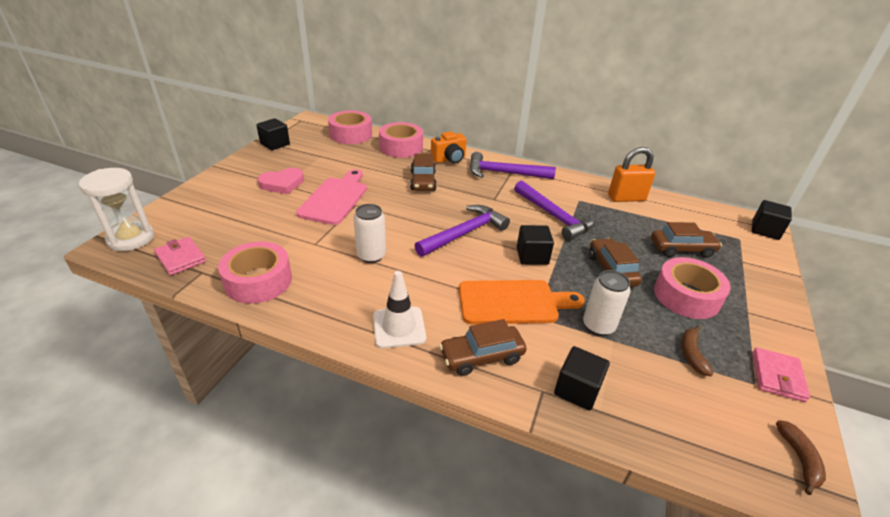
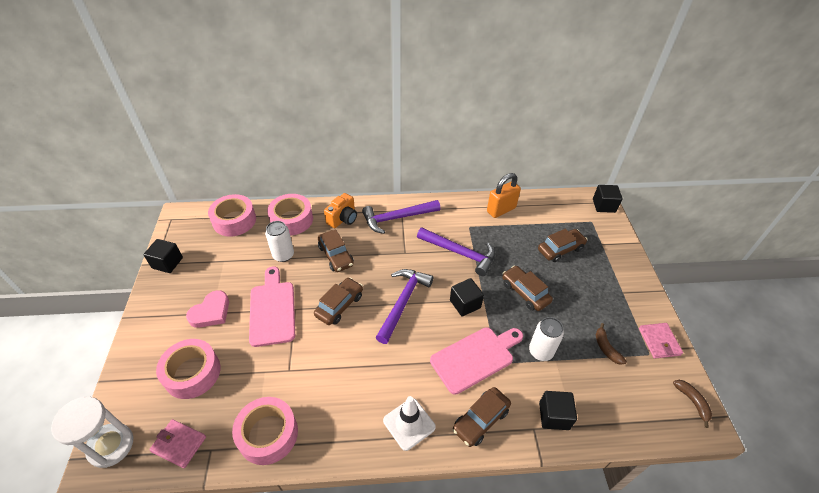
camera: 25 degrees left, 10 degrees up
(371, 255) = (344, 361): white can -> white can (283, 255)
(399, 215) = (339, 305): none -> brown car
(513, 302) = (475, 357): orange cutting board -> pink cutting board
(686, 296) = (582, 295): pink tape -> pink tape (192, 373)

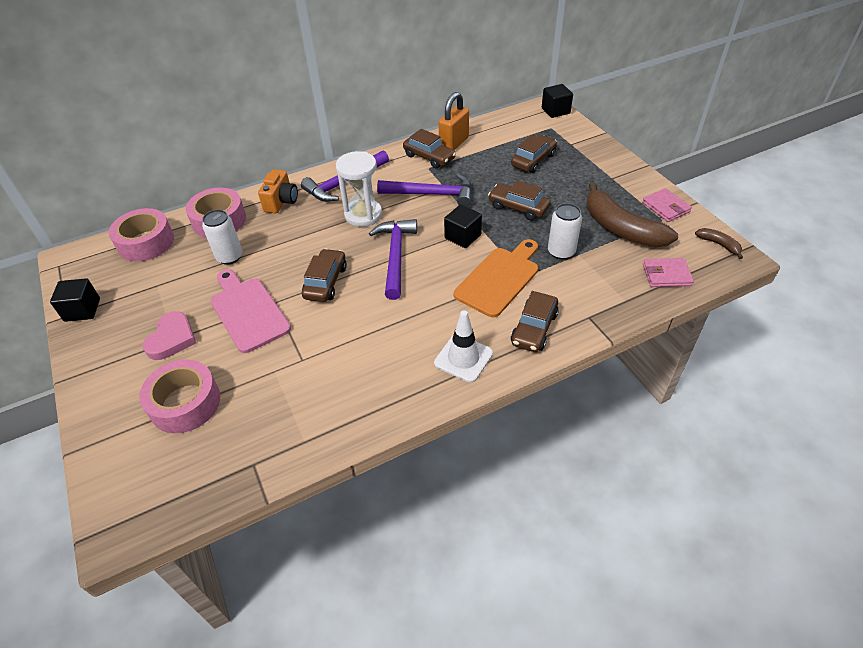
camera: 20 degrees left, 0 degrees up
(111, 446) = (124, 508): white hourglass -> white hourglass (363, 215)
(179, 444) = (211, 473): pink wallet -> pink wallet (666, 275)
(268, 434) = (313, 424): pink tape -> none
(336, 255) = (294, 238): brown car -> brown car (429, 157)
(475, 357) = (499, 279): pink cutting board -> orange cutting board
(554, 416) = (602, 300): black cube -> none
(606, 348) = (621, 228): brown banana -> brown banana, size x2.21

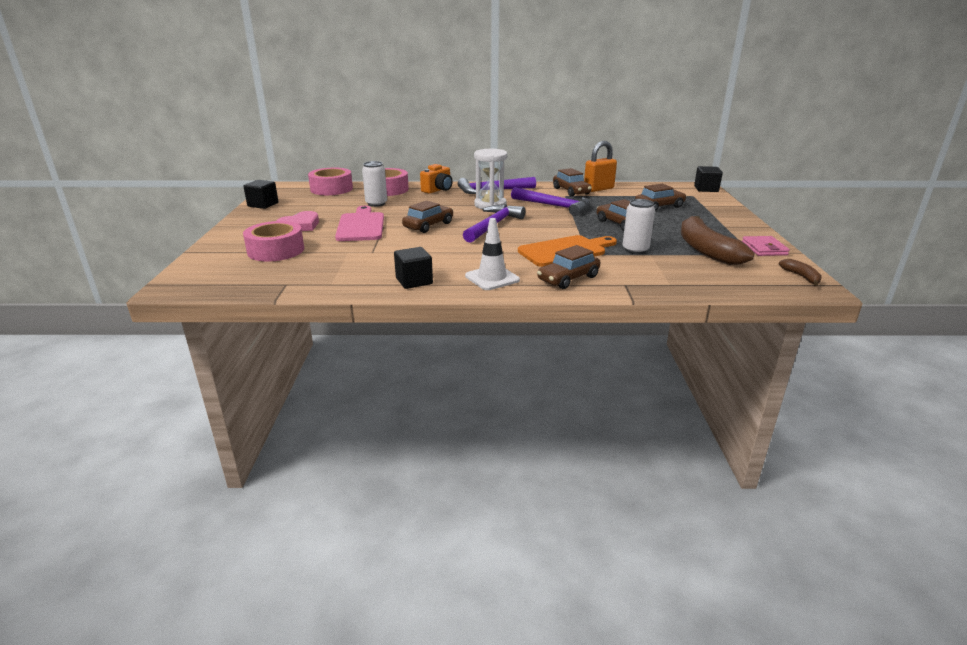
camera: 25 degrees right, 20 degrees down
(462, 237) = (557, 227): black cube -> black cube (414, 281)
(666, 275) = (726, 280): pink wallet -> none

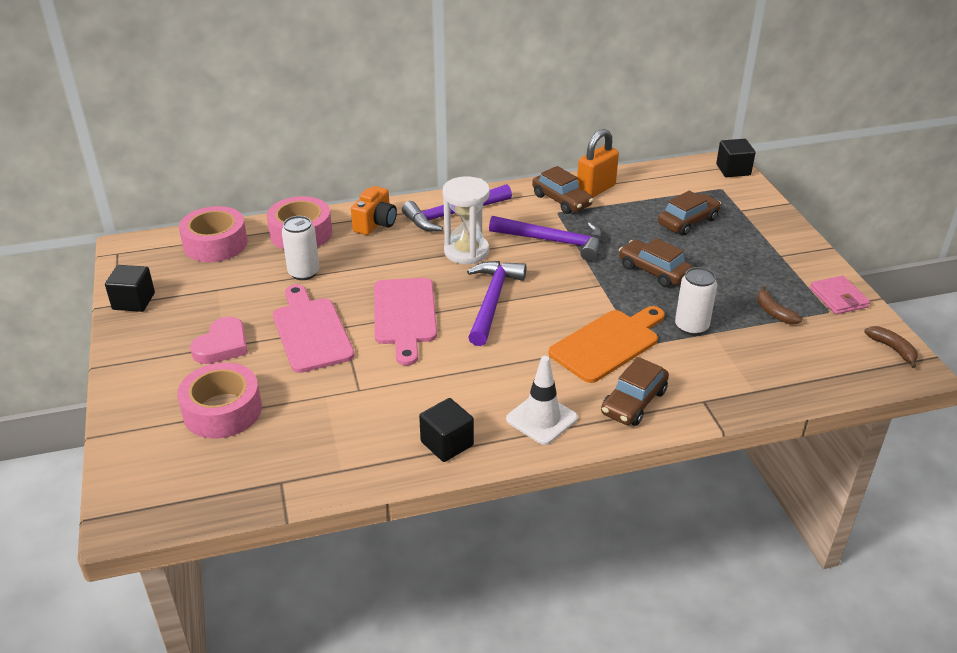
camera: 15 degrees left, 10 degrees up
(428, 225) = (405, 315): brown car -> pink cutting board
(706, 250) = (774, 312): brown banana -> brown banana, size x0.45

